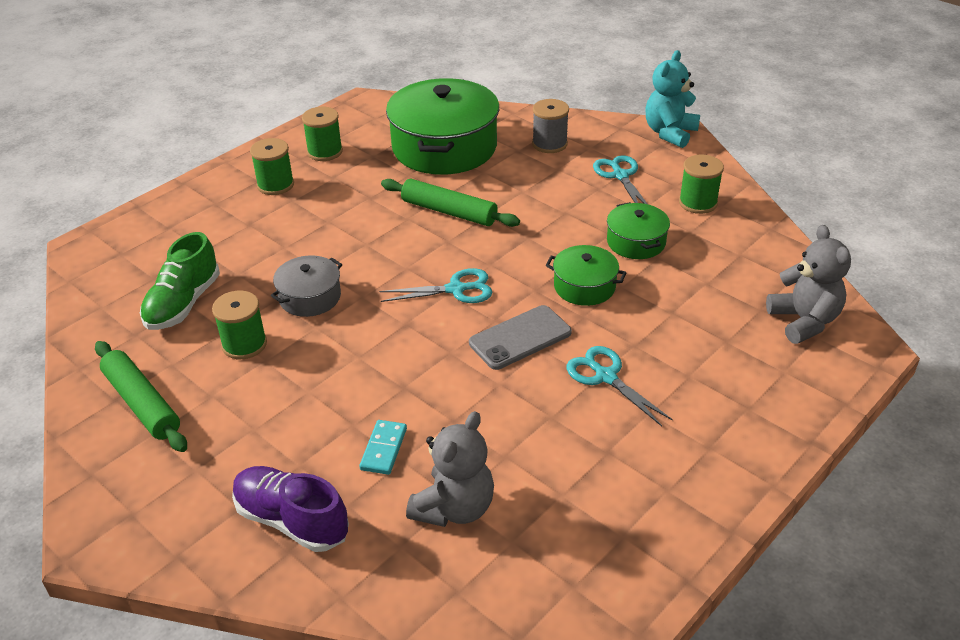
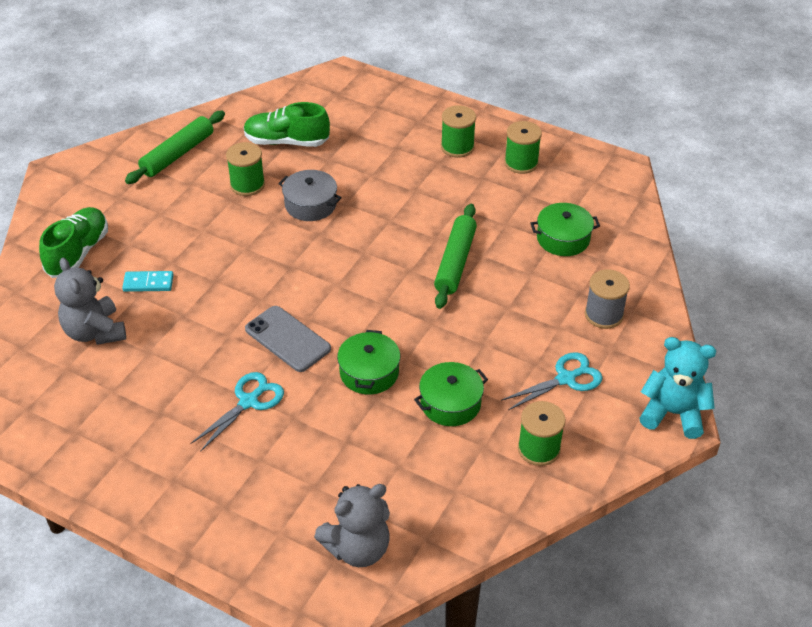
camera: 75 degrees right, 5 degrees up
(292, 520) = (78, 253): purple shoe -> green shoe
(444, 147) = (563, 238): green pot -> green pot, size x0.49
(454, 508) = (95, 332): grey teddy bear -> grey teddy bear turned 45 degrees clockwise
(456, 289) = (342, 288): turquoise scissors -> none

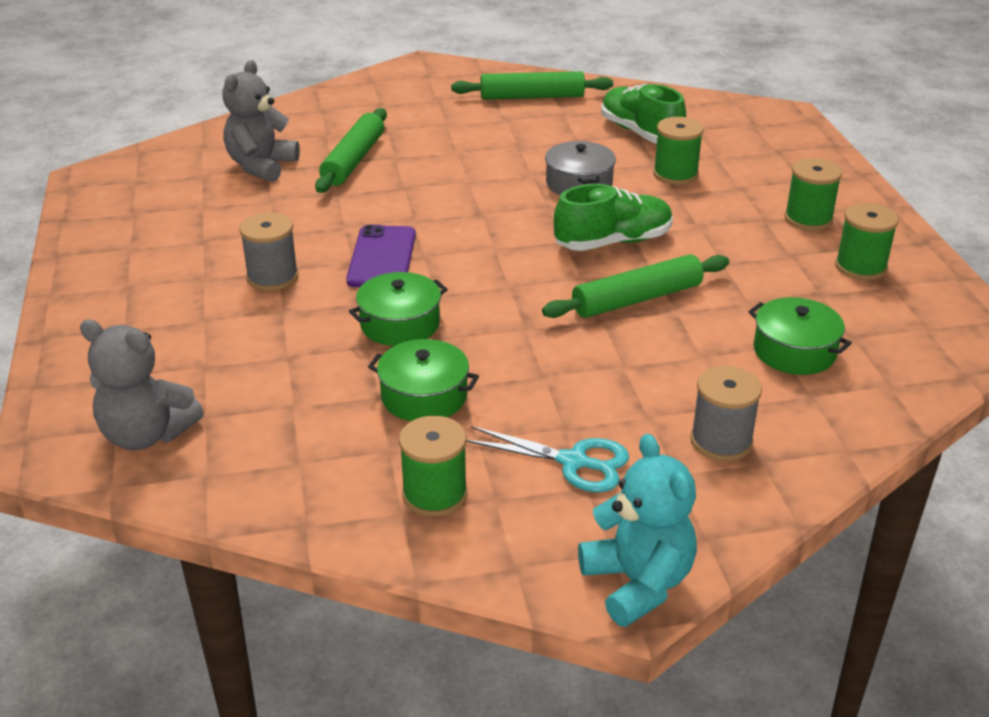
camera: 50 degrees right, 10 degrees down
(78, 253) = (343, 116): green shoe -> green shoe (613, 242)
(148, 283) = (353, 160): turquoise domino -> green rolling pin
(247, 185) = (550, 143): green spool -> green spool (675, 174)
(248, 402) = (272, 277): turquoise scissors -> grey spool
(287, 339) = (382, 258): grey phone -> purple phone

